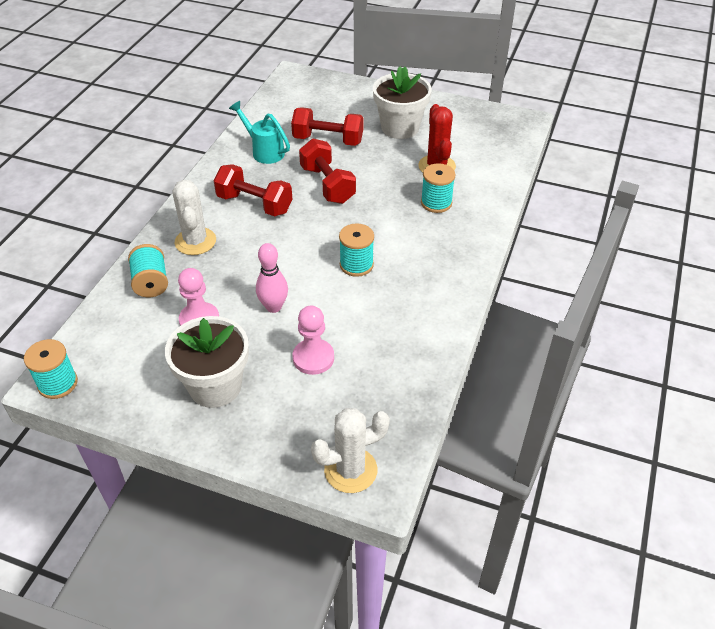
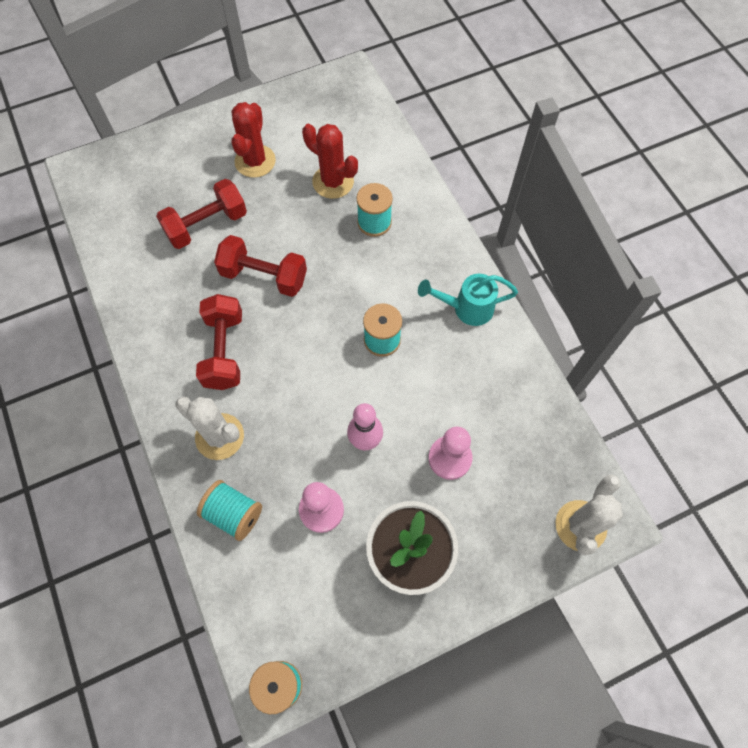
camera: 45 degrees left, 20 degrees up
(254, 204) = (224, 351): red dumbbell -> red dumbbell turned 75 degrees counterclockwise
(264, 151) = (161, 284): turquoise watering can -> turquoise watering can (466, 308)
(400, 128) = (255, 161): white flower pot -> red cactus

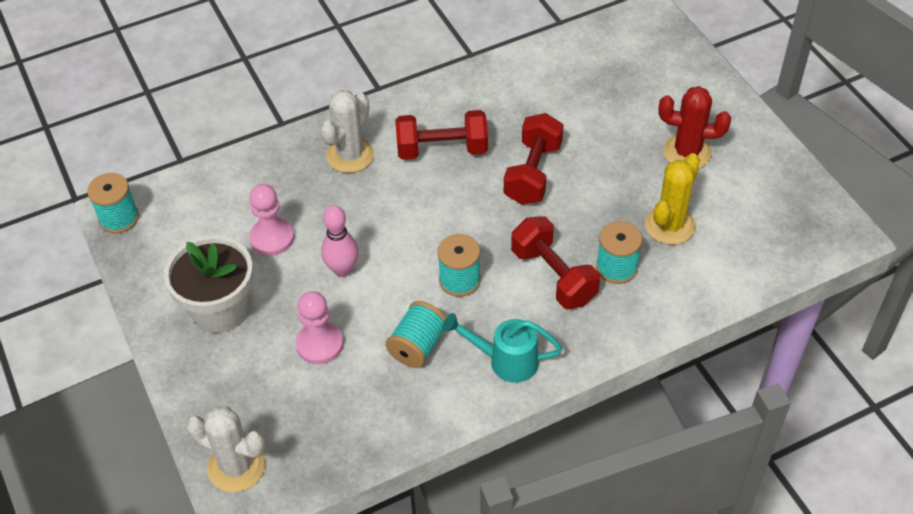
camera: 90 degrees right, 15 degrees down
(206, 225) = (593, 120): red dumbbell -> red dumbbell (553, 276)
(233, 514) = (273, 173): turquoise spool -> turquoise spool (417, 346)
(333, 182) = (669, 225): red cactus -> yellow cactus
(466, 308) = (505, 360): turquoise watering can -> turquoise watering can turned 75 degrees counterclockwise

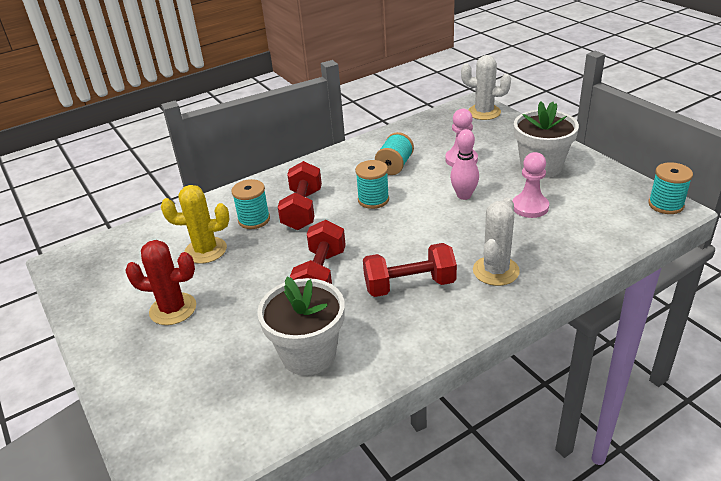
camera: 175 degrees right, 15 degrees down
(505, 360) = (335, 166): turquoise watering can -> none
(547, 92) = (308, 354): none -> white flower pot
(553, 276) = (302, 210): red dumbbell -> red dumbbell turned 45 degrees clockwise
(669, 225) = (205, 250): yellow cactus -> yellow cactus turned 60 degrees clockwise

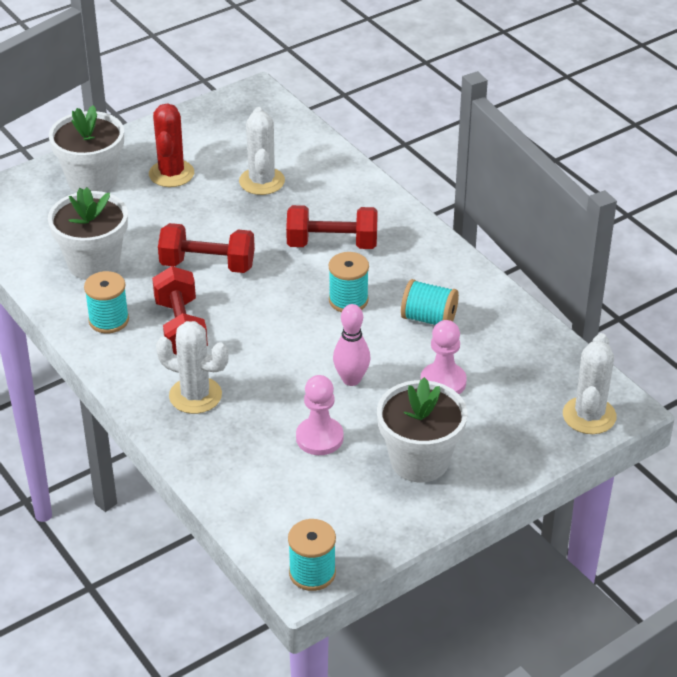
camera: 85 degrees right, 5 degrees up
(162, 370) = (92, 180): none -> white flower pot
(205, 250) = (262, 181): yellow cactus -> white cactus
(254, 220) = (315, 209): turquoise spool -> turquoise spool (109, 320)

